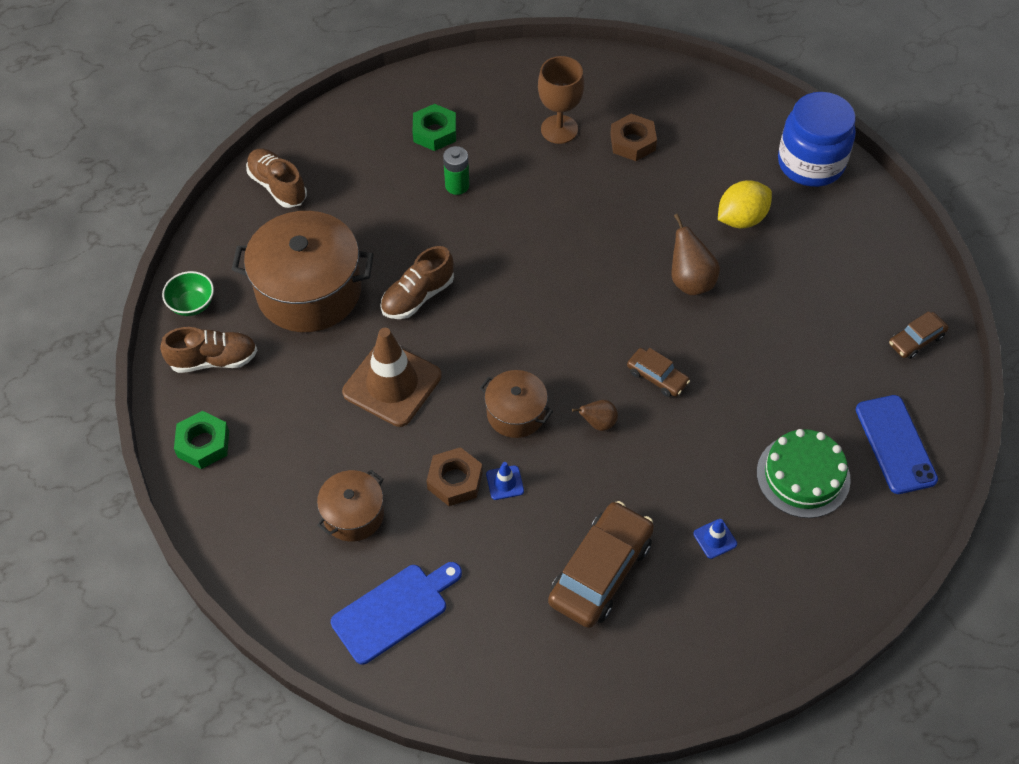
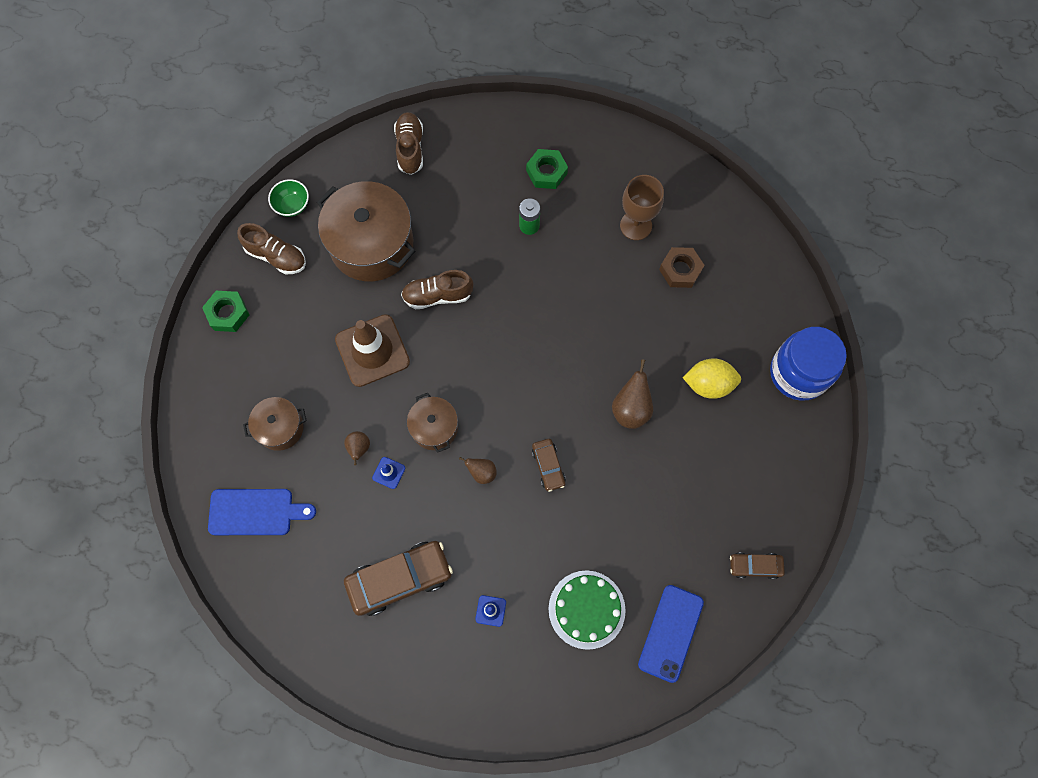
camera: 35 degrees right, 15 degrees up
(455, 480) = (359, 448): brown nut -> brown pear

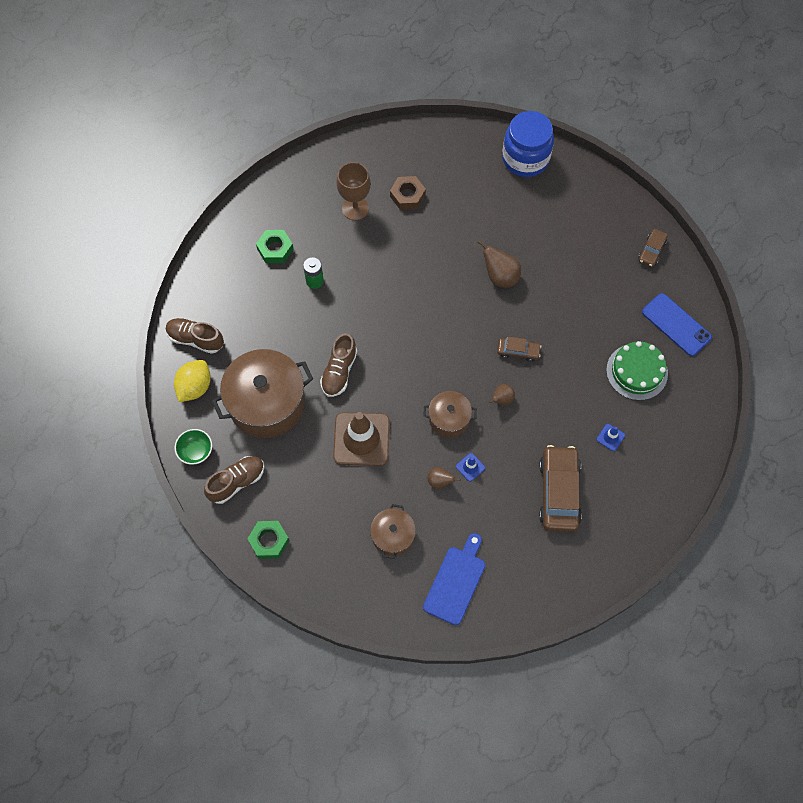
camera: 65 degrees left, 5 degrees down
(708, 384) = (506, 218): yellow lemon -> yellow lemon (195, 387)

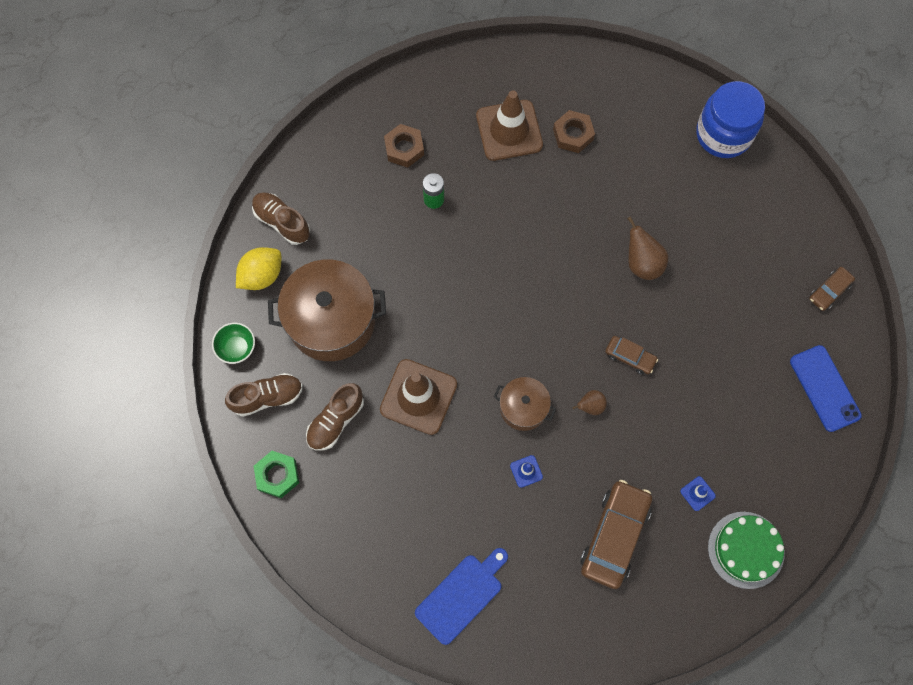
camera: 20 degrees right, 5 degrees up
(275, 249) = (404, 148): green nut -> brown nut
(339, 371) = (422, 312): brown shoe -> brown shoe (335, 421)
(355, 208) = (509, 130): brown goblet -> brown traffic cone
(393, 536) = (412, 518): brown pot -> none
(440, 481) = (486, 475): brown pear -> none
(637, 372) = (757, 427): green cake -> green cake (745, 550)

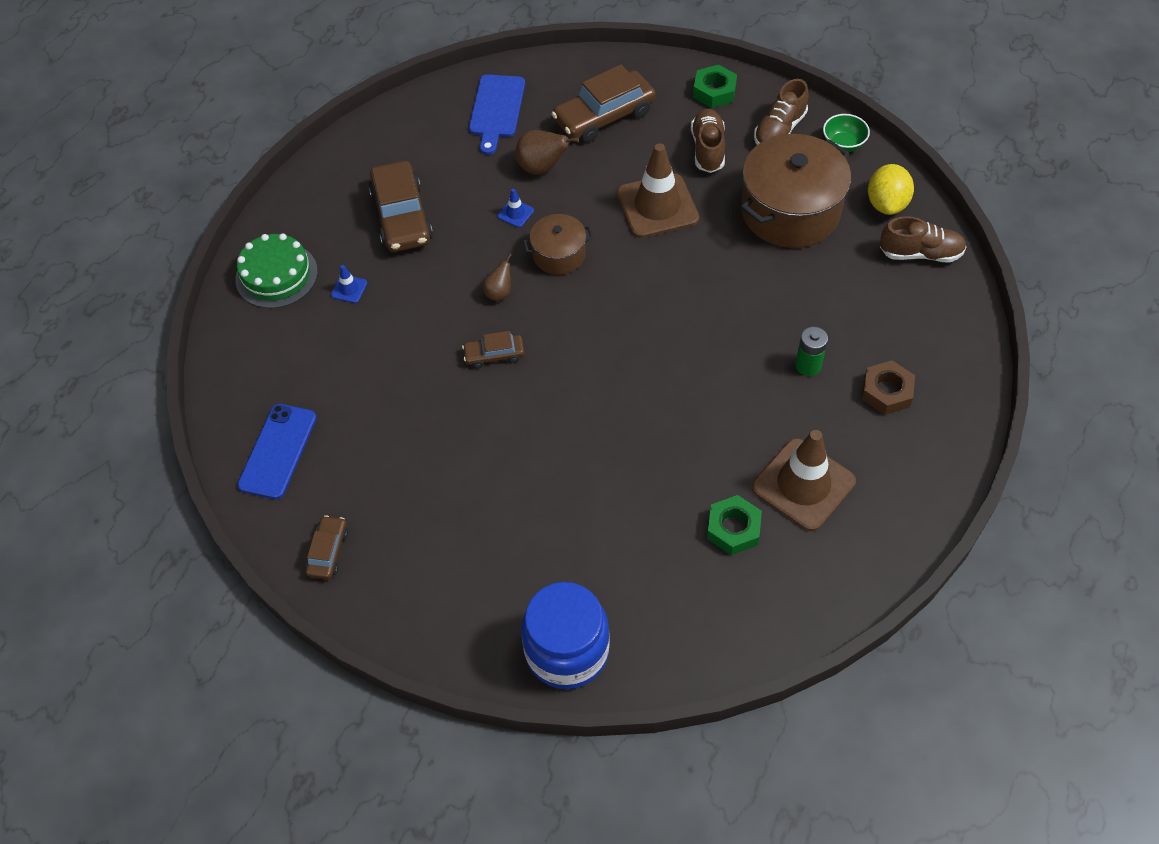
camera: 145 degrees right, 15 degrees down
(383, 518) = (604, 116): none -> brown car
(573, 134) = (733, 529): brown nut -> green nut
(642, 263) = (549, 446): brown pear -> brown pear (542, 168)
(824, 388) = (278, 451): blue phone -> blue phone turned 75 degrees clockwise

